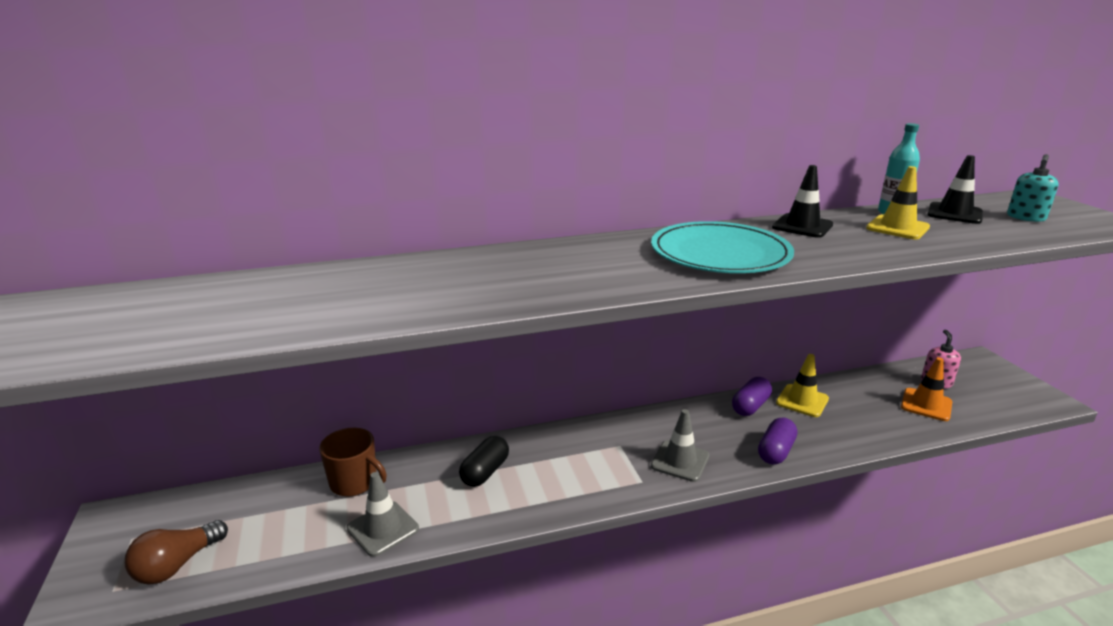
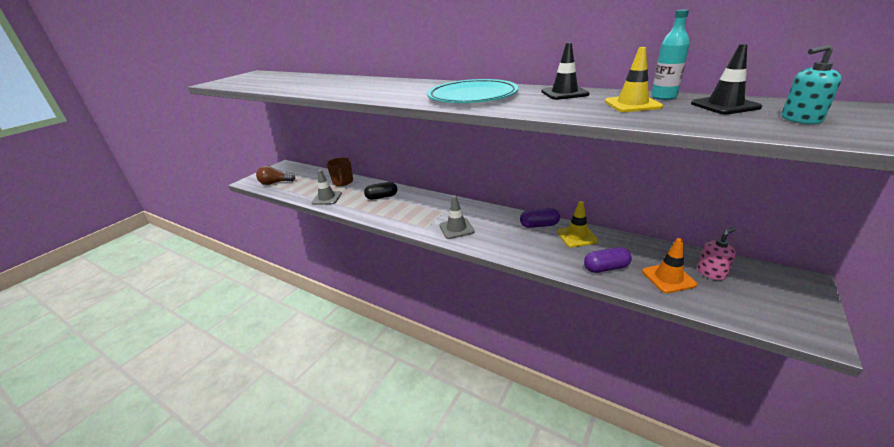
camera: 50 degrees right, 5 degrees up
(775, 451) = (509, 248): purple capsule -> purple capsule (606, 268)

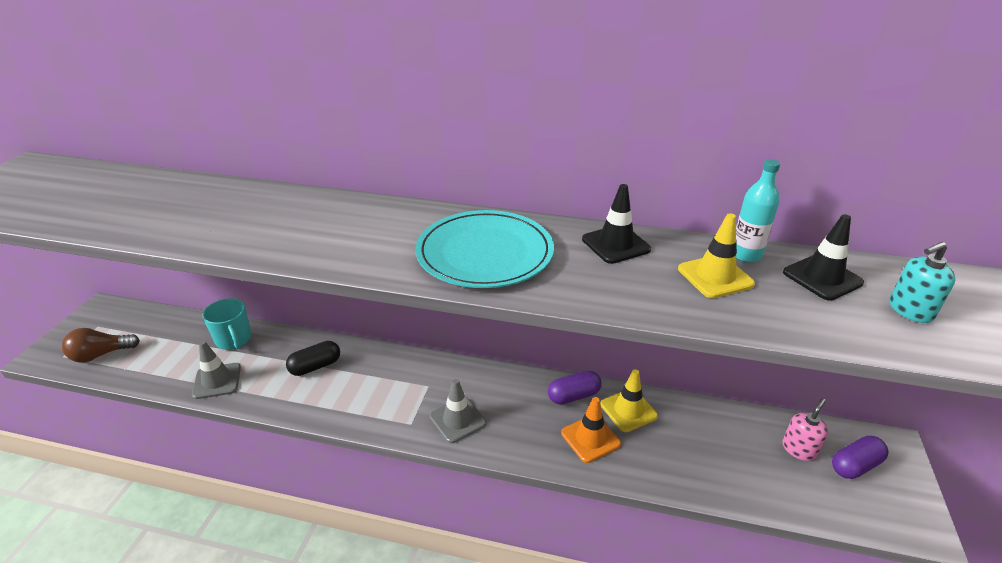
camera: 20 degrees left, 5 degrees up
(343, 182) = (234, 340): brown mug -> turquoise mug
(606, 268) = (679, 463): purple capsule -> purple capsule (855, 465)
(668, 278) = (755, 467): orange traffic cone -> orange traffic cone (590, 438)

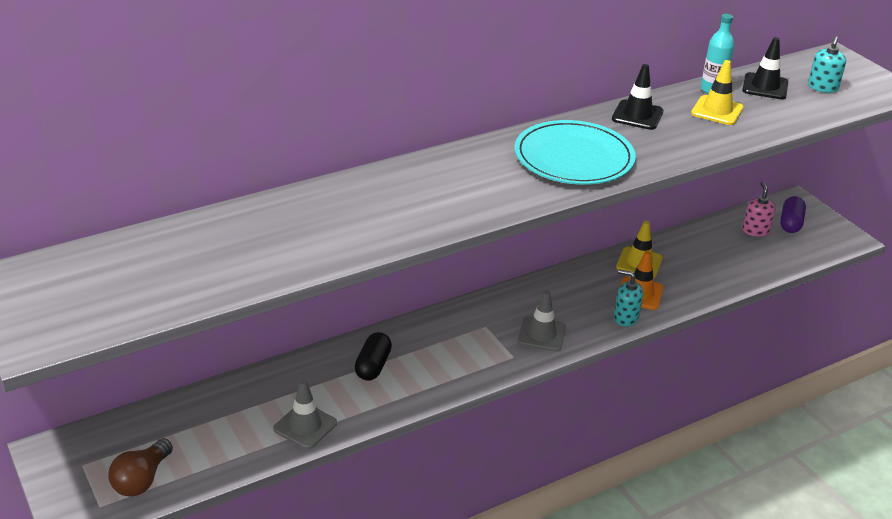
camera: 45 degrees left, 0 degrees up
(234, 340) = (258, 391): turquoise mug -> none
(547, 452) = (625, 318): none -> turquoise soap dispenser
(573, 396) = (594, 274): purple capsule -> none

